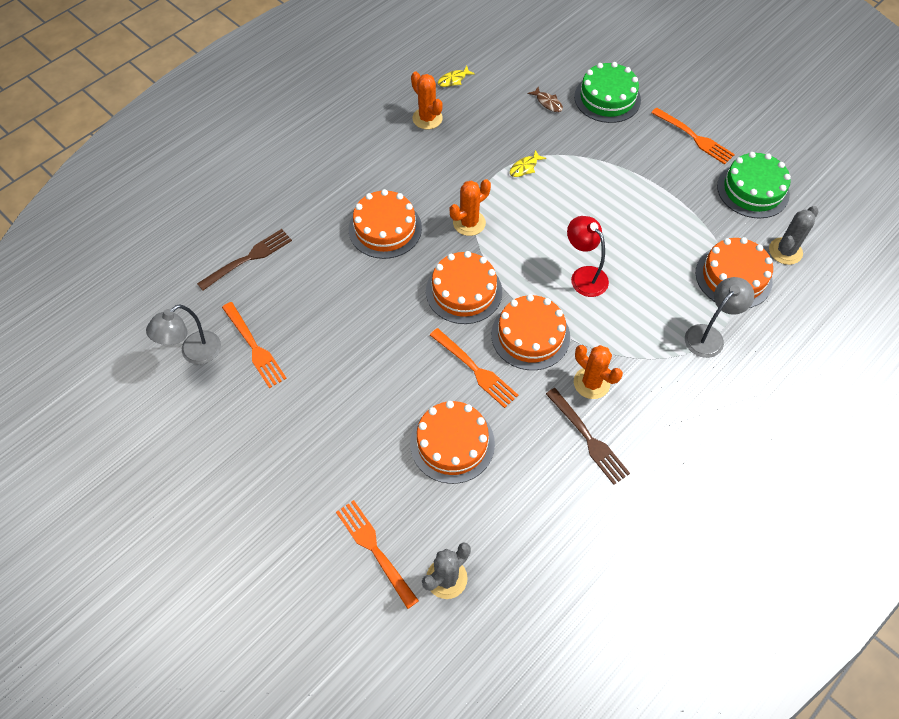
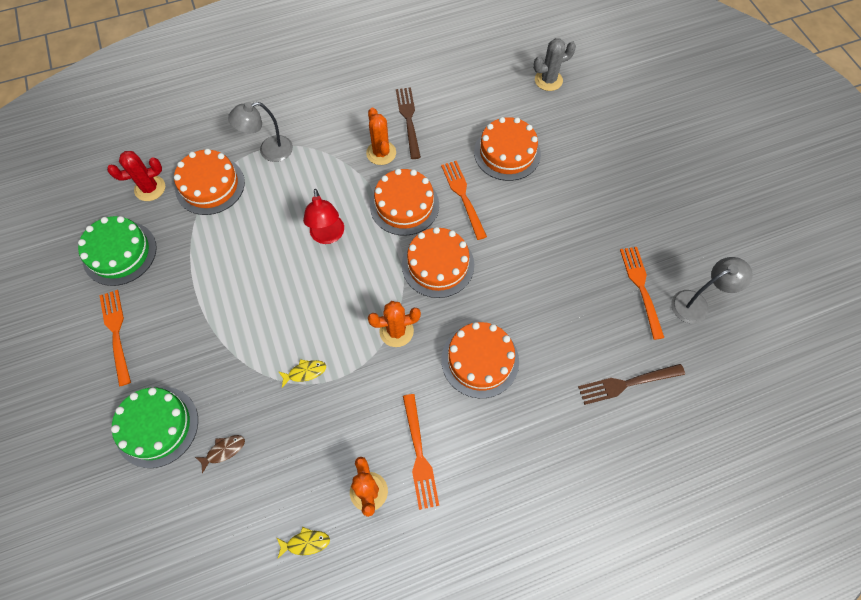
camera: 155 degrees left, 5 degrees up
(375, 550) = (589, 111): orange fork -> orange fork (419, 454)
(547, 103) = (224, 451): brown fish -> brown fish turned 75 degrees clockwise
(785, 251) = (150, 188): grey cactus -> red cactus

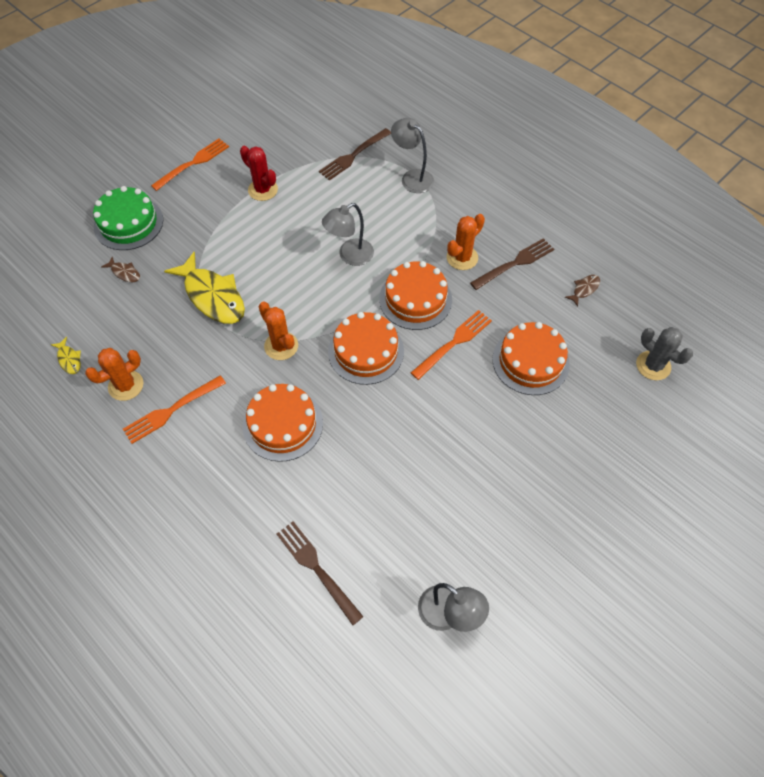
camera: 65 degrees right, 5 degrees down
(120, 253) = (261, 132): green cake -> none
(150, 188) = (328, 121): red cactus -> red cactus (263, 190)
(210, 185) = (353, 155): orange cake -> brown fork
(305, 372) = (212, 296): yellow fish -> yellow fish, size x2.29
(328, 236) = (350, 256): red lamp -> grey lamp
(459, 87) = (584, 289): none -> brown fish
(641, 288) = (437, 548): orange fork -> none

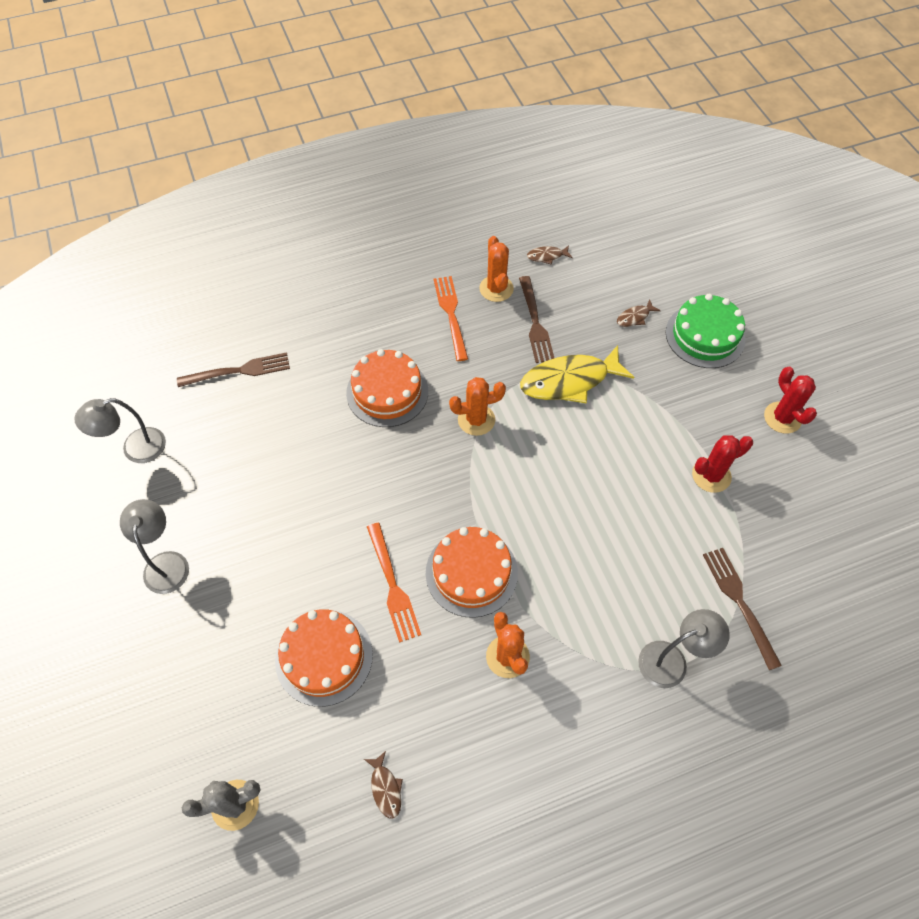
camera: 115 degrees right, 0 degrees up
(69, 359) = (547, 256): yellow fish -> brown fish
(193, 163) = (782, 418): orange fork -> red cactus
(350, 256) = (567, 529): grey lamp -> grey lamp (166, 563)
(366, 351) = (429, 493): orange cake -> none
(514, 263) = (469, 719): brown fork -> brown fork (535, 323)

